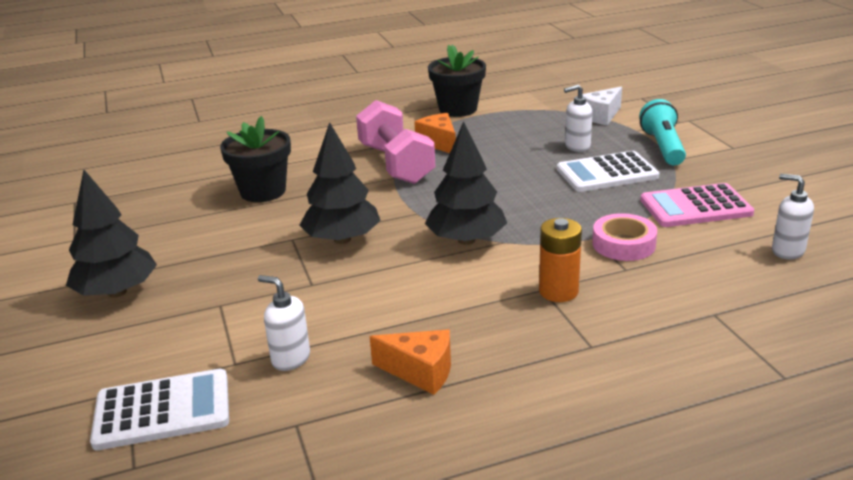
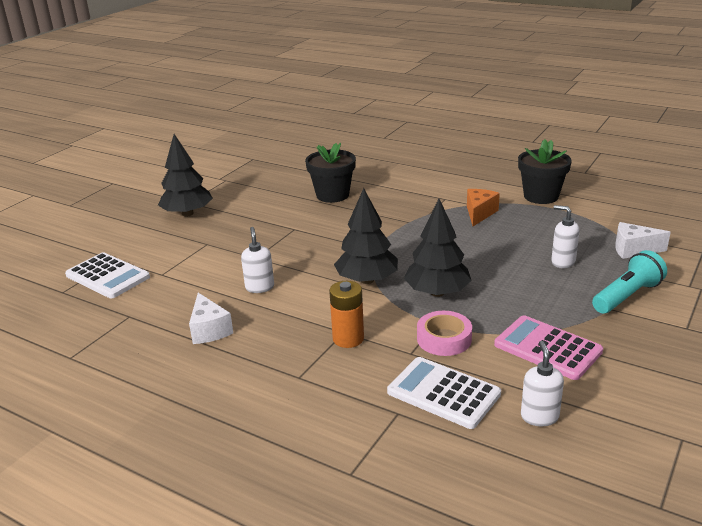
camera: 50 degrees right, 0 degrees up
(290, 358) = (181, 286): white soap dispenser -> white soap dispenser (259, 287)
(342, 239) = (313, 242): black tree -> black tree (437, 292)
(396, 164) = (427, 214): pink dumbbell -> none
(420, 372) = (209, 330): orange cheese -> white cheese
(607, 173) = (540, 290): white calculator -> white calculator (443, 393)

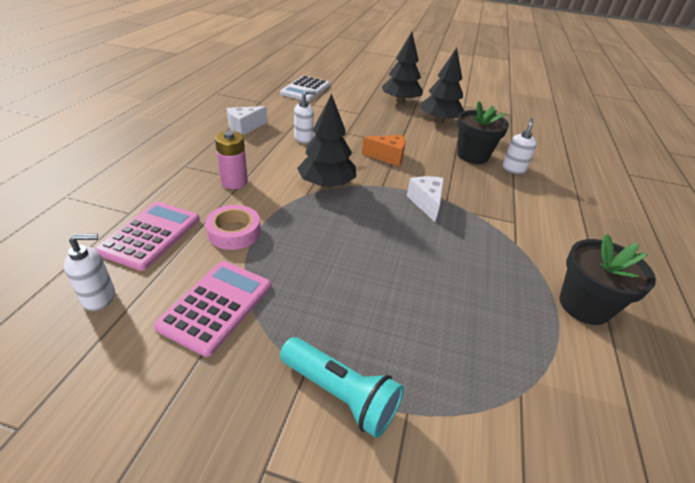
camera: 70 degrees right, 10 degrees up
(348, 339) = (234, 182): orange battery -> pink battery
(437, 292) = (314, 225): black tree -> black tree (439, 121)
(443, 393) = (151, 235): white calculator -> pink calculator
(479, 213) = (496, 249): orange cheese -> orange cheese (388, 157)
(562, 262) = (410, 324): white soap dispenser -> white soap dispenser (513, 169)
(633, 250) = (481, 414): white cheese -> white cheese (426, 203)

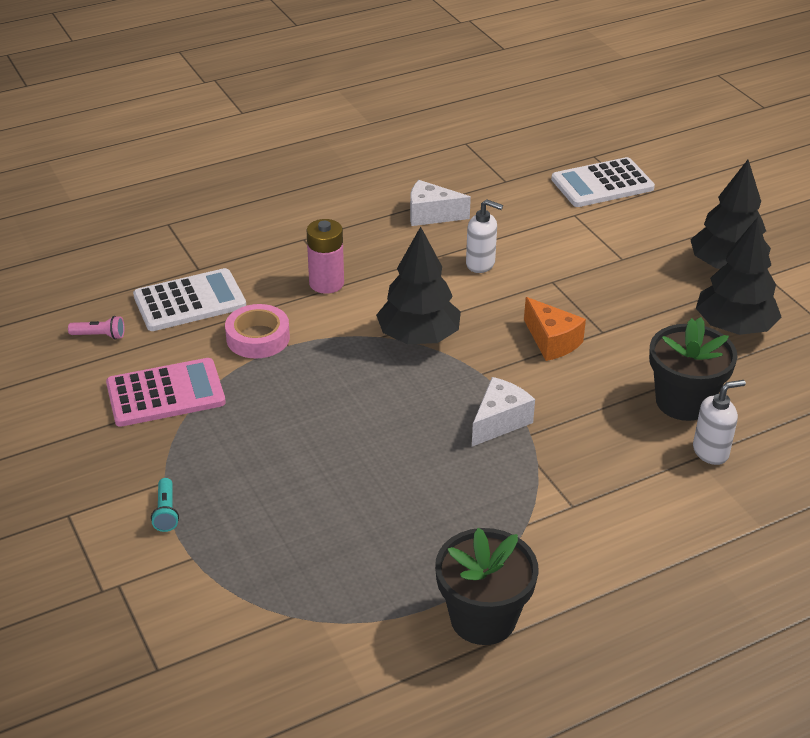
camera: 50 degrees right, 0 degrees up
(99, 297) = (100, 335): white soap dispenser -> pink flashlight
(151, 235) = (190, 301): pink calculator -> white calculator
(340, 394) = (166, 512): turquoise flashlight -> turquoise flashlight, size x0.50

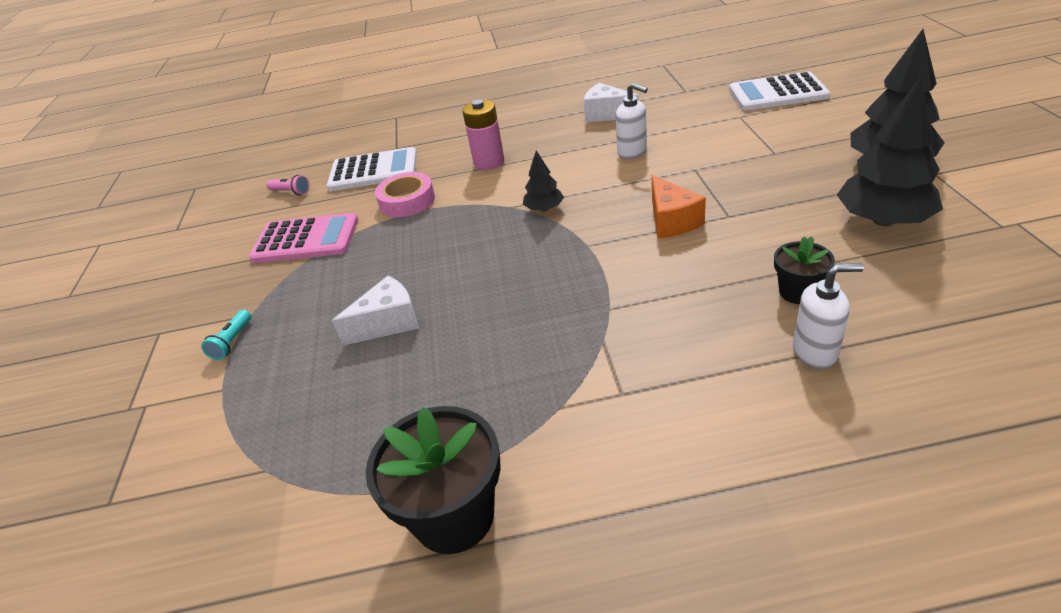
camera: 25 degrees right, 0 degrees up
(418, 337) = (544, 209): black tree -> black tree, size x0.51
(499, 422) = (583, 292): white cheese -> white cheese (388, 323)
(683, 401) = (798, 292): black flower pot -> black flower pot, size x0.56

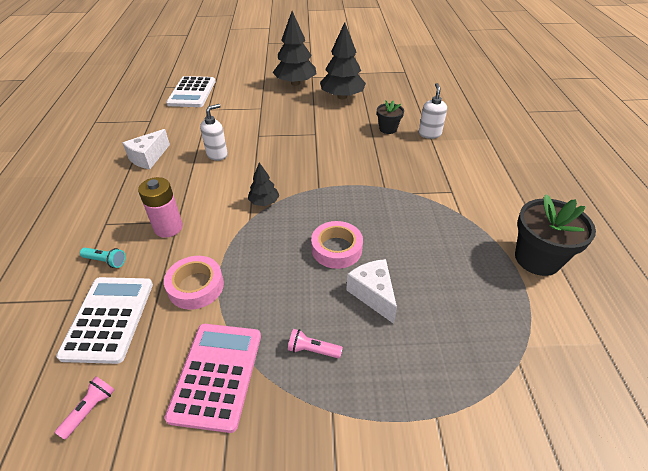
camera: 90 degrees left, 5 degrees up
(232, 342) = (372, 421): turquoise flashlight -> turquoise flashlight (106, 261)
(319, 289) = (312, 350): none -> pink flashlight
(464, 281) = (336, 249): none -> pink tape
(671, 221) = (310, 153): orange cheese -> none

